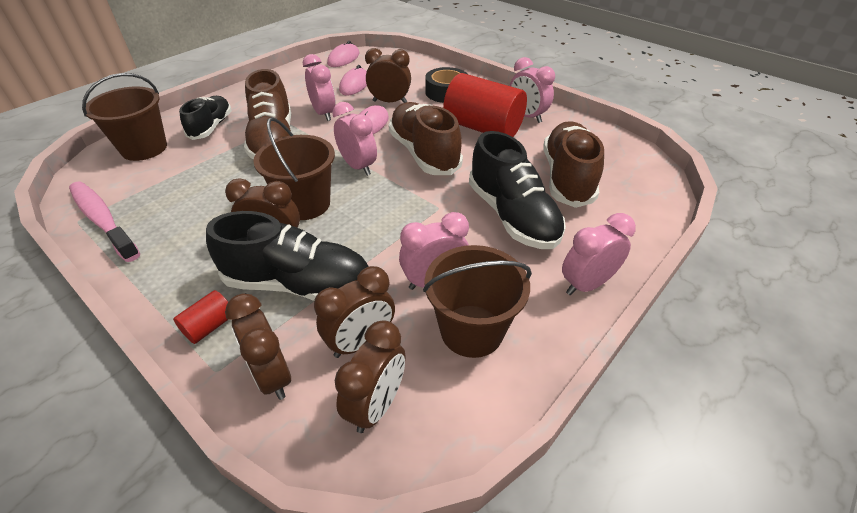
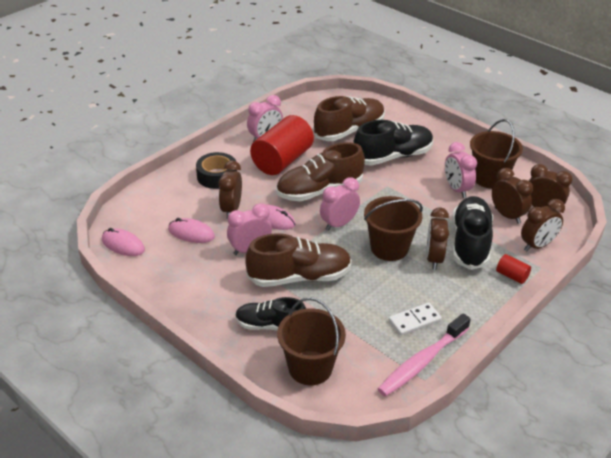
camera: 90 degrees left, 5 degrees down
(169, 218) = (414, 321): none -> white domino
(567, 178) = (349, 131): brown shoe -> brown shoe turned 135 degrees clockwise
(586, 284) = (448, 138): pink clock -> none

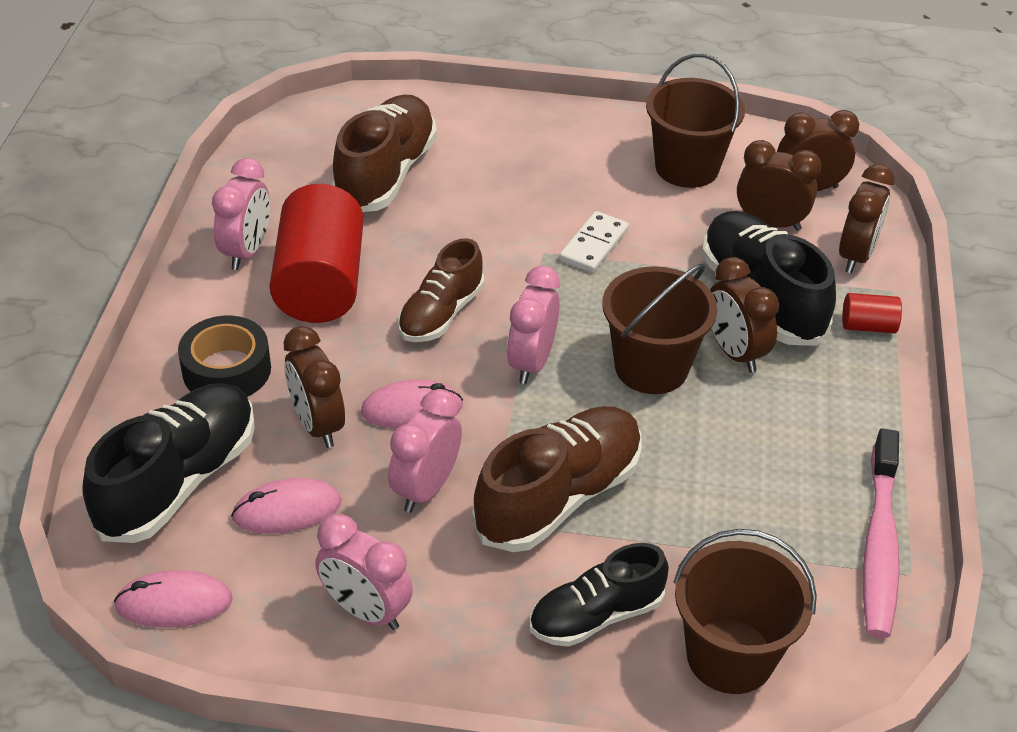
camera: 35 degrees left, 5 degrees up
(319, 191) = (440, 314): brown shoe -> brown shoe, size x0.64
(393, 157) = (504, 193): black shoe -> black shoe (179, 481)
(414, 321) = (805, 479): white domino -> white domino (593, 245)
(457, 189) = (657, 210): pink clock -> pink clock (366, 610)

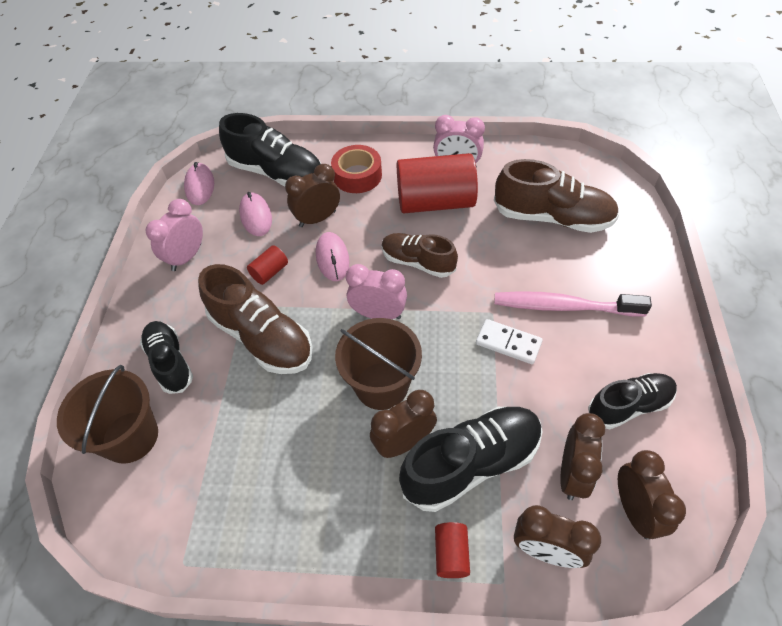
camera: 90 degrees right, 10 degrees up
(227, 370) = (357, 176): black tape -> red tape
(426, 489) = (270, 272): pink clock -> red cylinder
(687, 167) = (629, 406): brown bucket -> black shoe
(879, 545) = (210, 542): pink toothbrush -> pink toothbrush (563, 306)

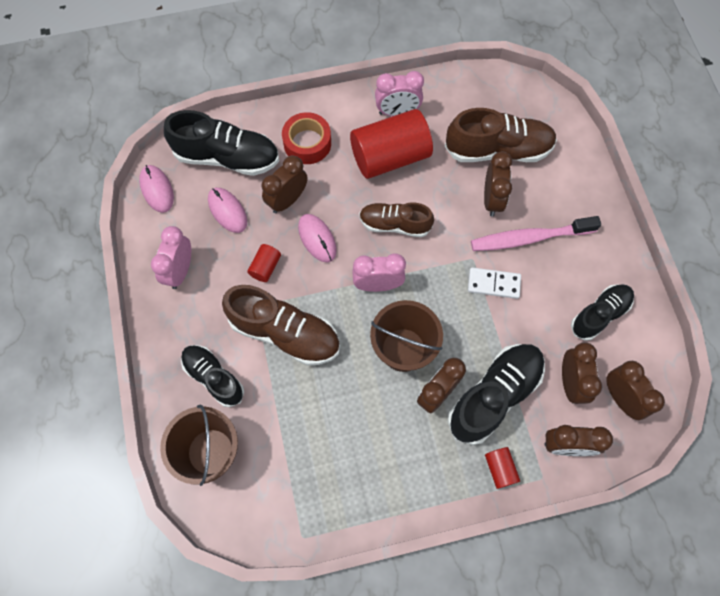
camera: 20 degrees left, 15 degrees up
(531, 261) = (492, 199): none -> brown clock

